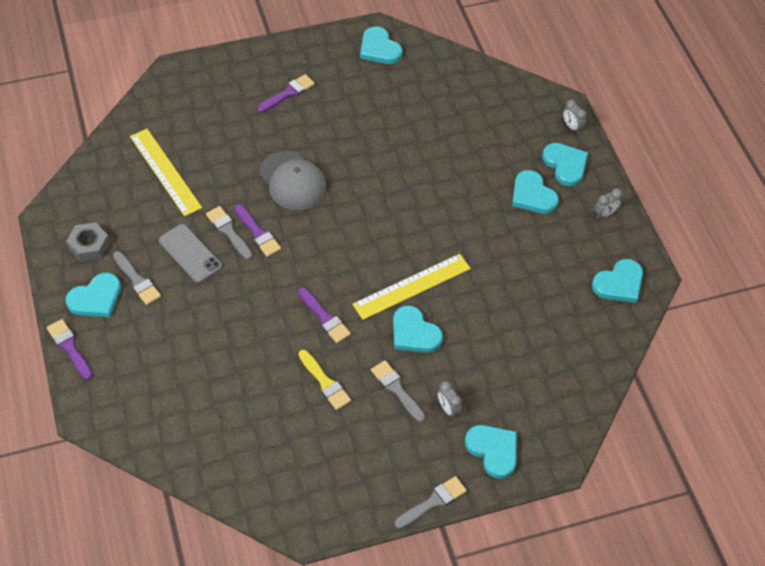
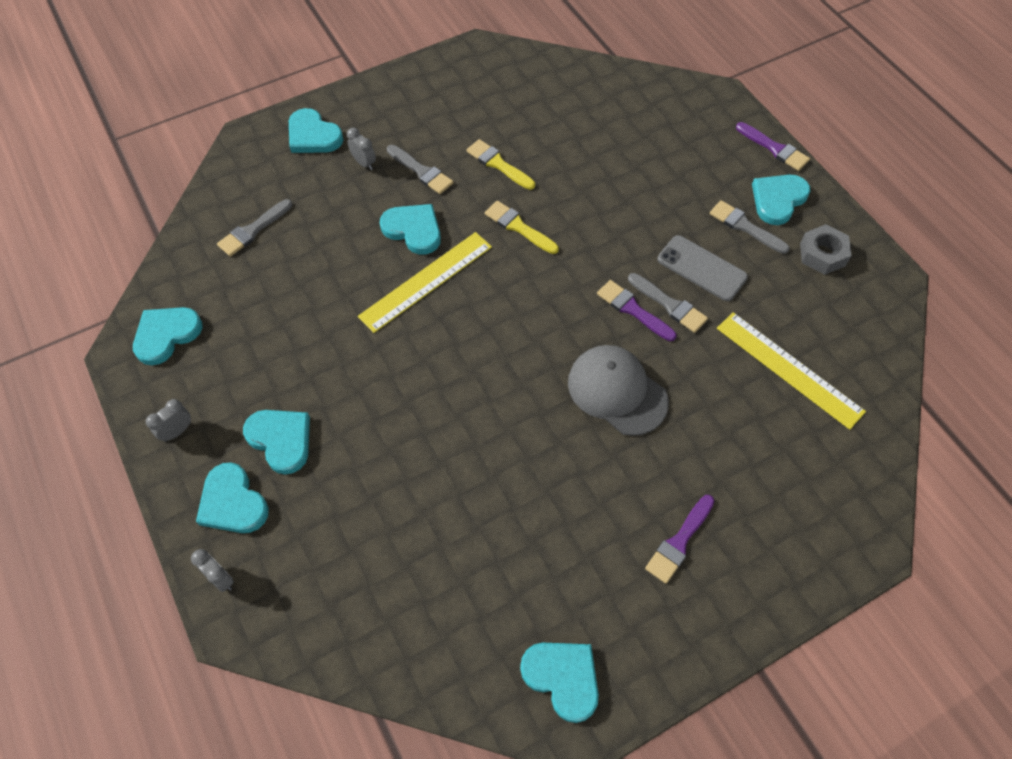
camera: 170 degrees right, 5 degrees up
(325, 318) = (518, 227): purple brush -> yellow brush
(433, 502) = (367, 86): grey brush -> grey brush (253, 230)

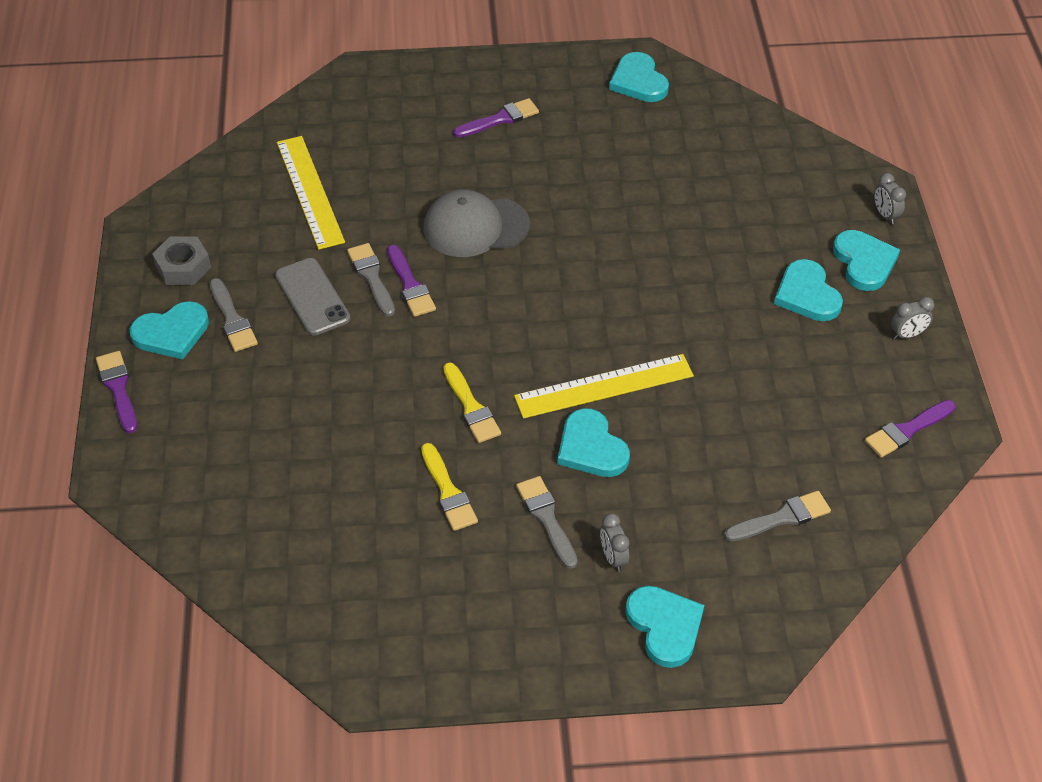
camera: 155 degrees left, 10 degrees down
(166, 335) = (907, 430): turquoise heart -> purple brush
(617, 391) = (475, 227): grey cap -> grey cap turned 105 degrees clockwise

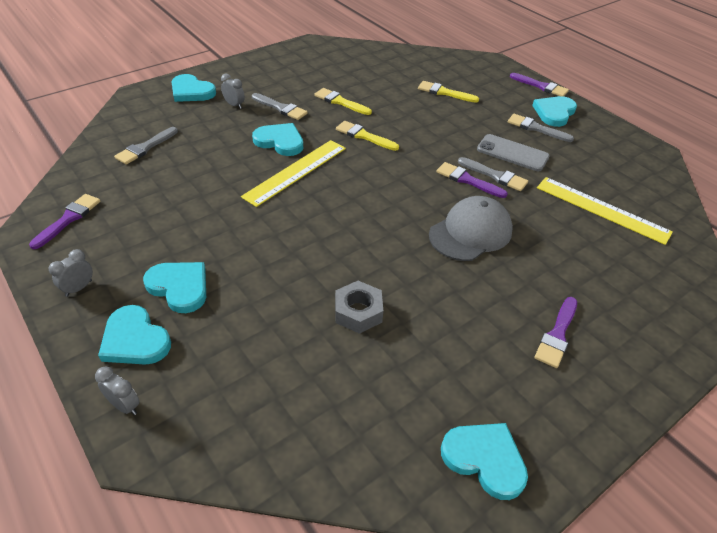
camera: 145 degrees right, 5 degrees down
(183, 267) = (598, 141): grey nut -> grey nut (358, 312)
(275, 441) = (444, 92): none -> yellow brush

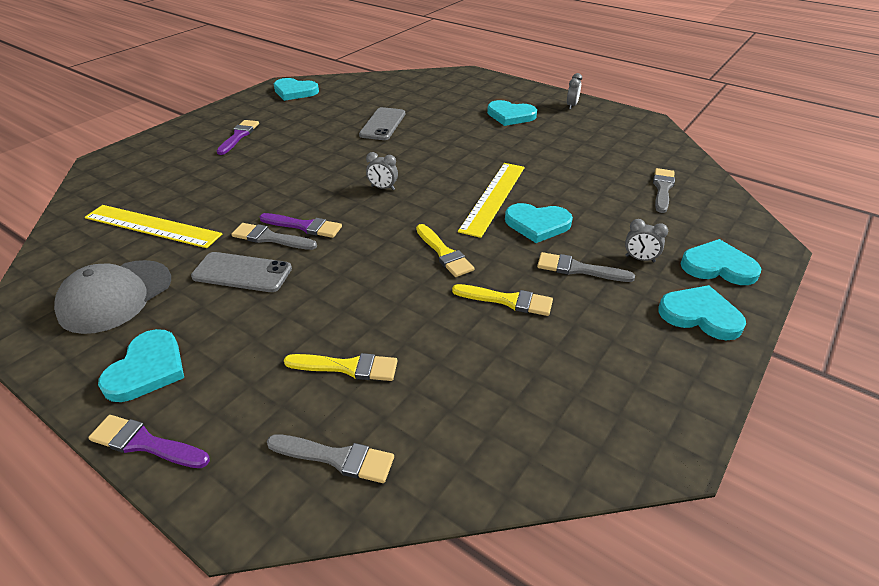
camera: 165 degrees right, 5 degrees down
(68, 219) = (635, 131): purple brush -> none
(124, 405) = (488, 79): grey clock -> grey clock (383, 188)
(135, 340) = (510, 95): turquoise heart -> turquoise heart (700, 315)
(358, 312) = (382, 124): grey nut -> grey phone
(364, 136) = (444, 253): yellow brush -> yellow brush turned 45 degrees clockwise
(470, 232) = (301, 181): grey cap -> grey cap (116, 296)
(536, 128) = (194, 325): grey brush -> grey brush (336, 458)

